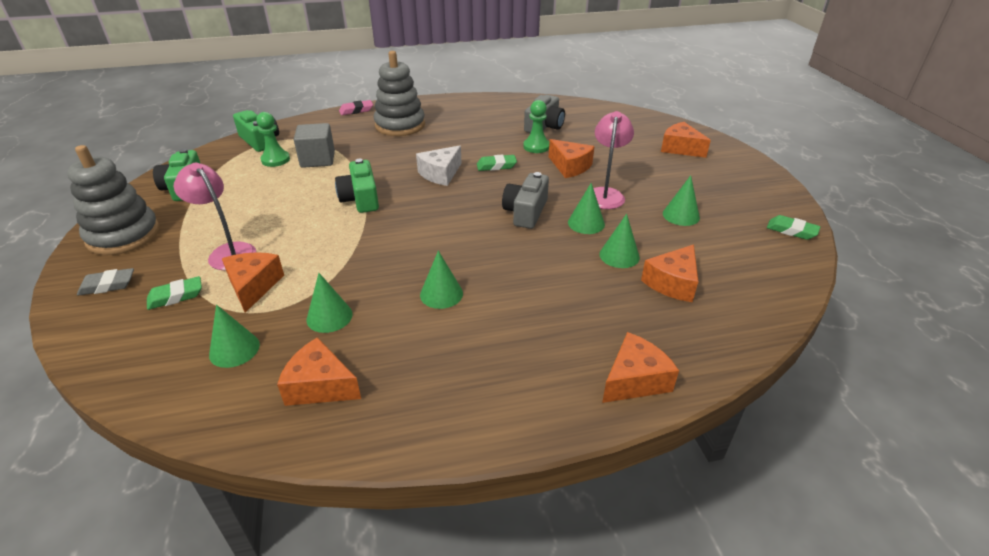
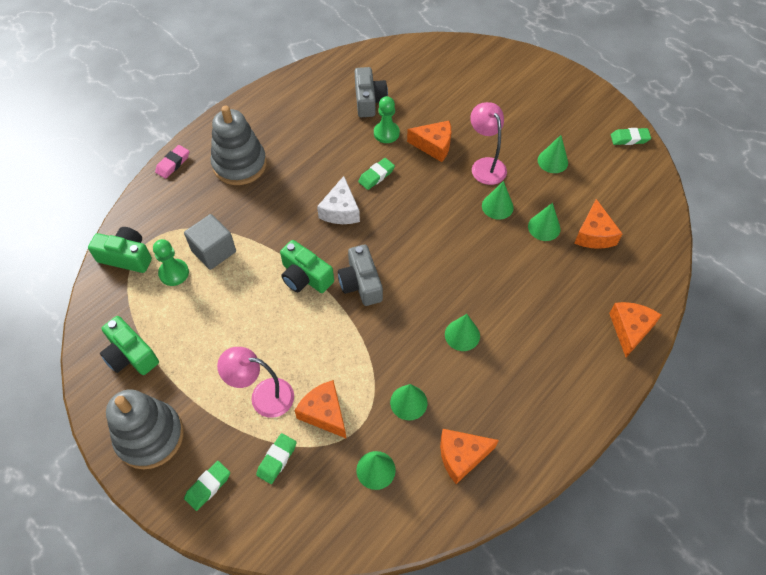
camera: 35 degrees left, 20 degrees up
(108, 285) = (208, 486): grey eraser -> green eraser
(526, 212) = (446, 218): grey camera -> grey camera (361, 283)
(680, 148) = (497, 78): orange cheese -> none

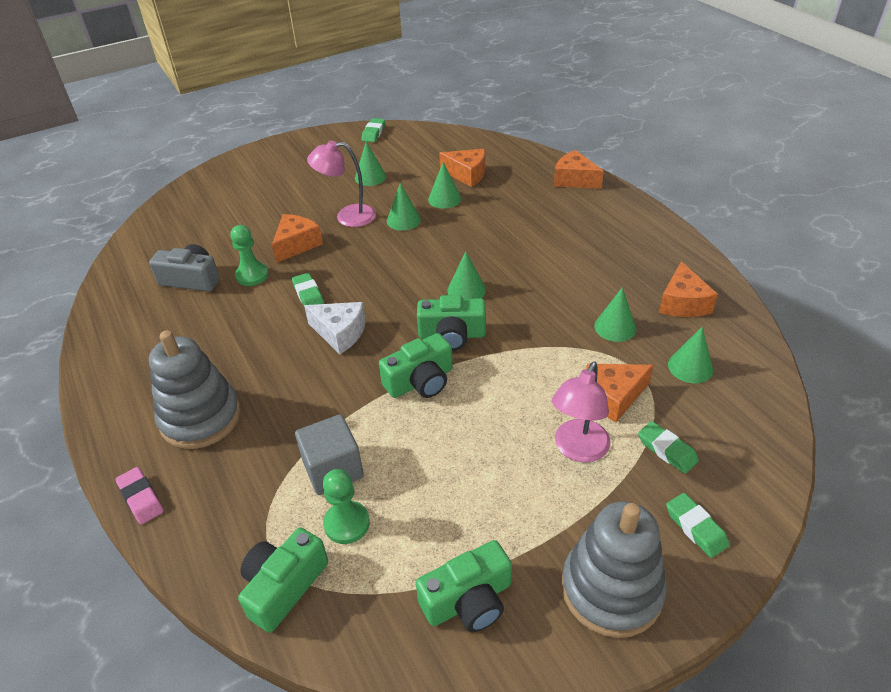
camera: 70 degrees left, 15 degrees down
(361, 283) = (452, 335): grey camera -> green camera
(462, 335) = (546, 274): green cone -> green cone (466, 290)

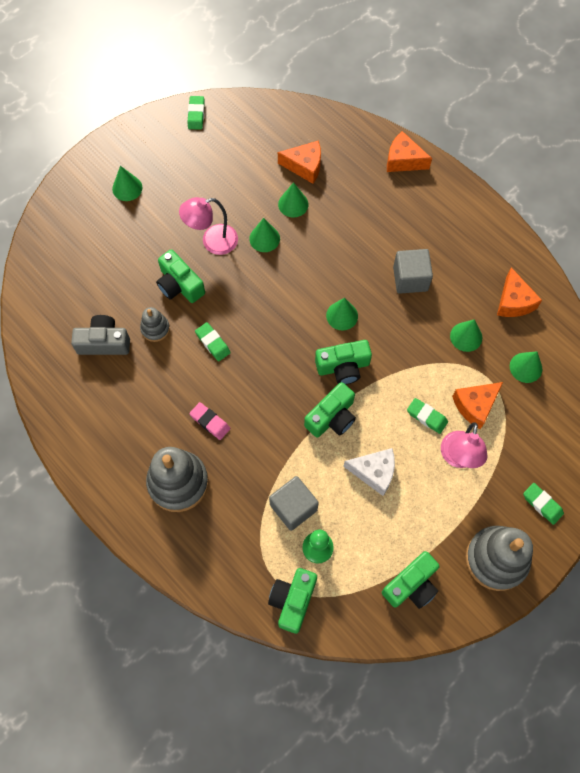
camera: 15 degrees left, 25 degrees up
(141, 498) = (167, 558): pink eraser -> pink eraser (210, 422)
(252, 275) = (155, 328): green pawn -> grey stacking toy
(296, 244) = (179, 285): orange cheese -> green camera
(340, 333) = (254, 380): white cheese -> white cheese (374, 472)
(370, 177) = (215, 183): green cone -> green cone (127, 188)
(557, 269) = (410, 279): none -> grey cube
(667, 450) = (517, 446): green eraser -> green eraser (426, 417)

